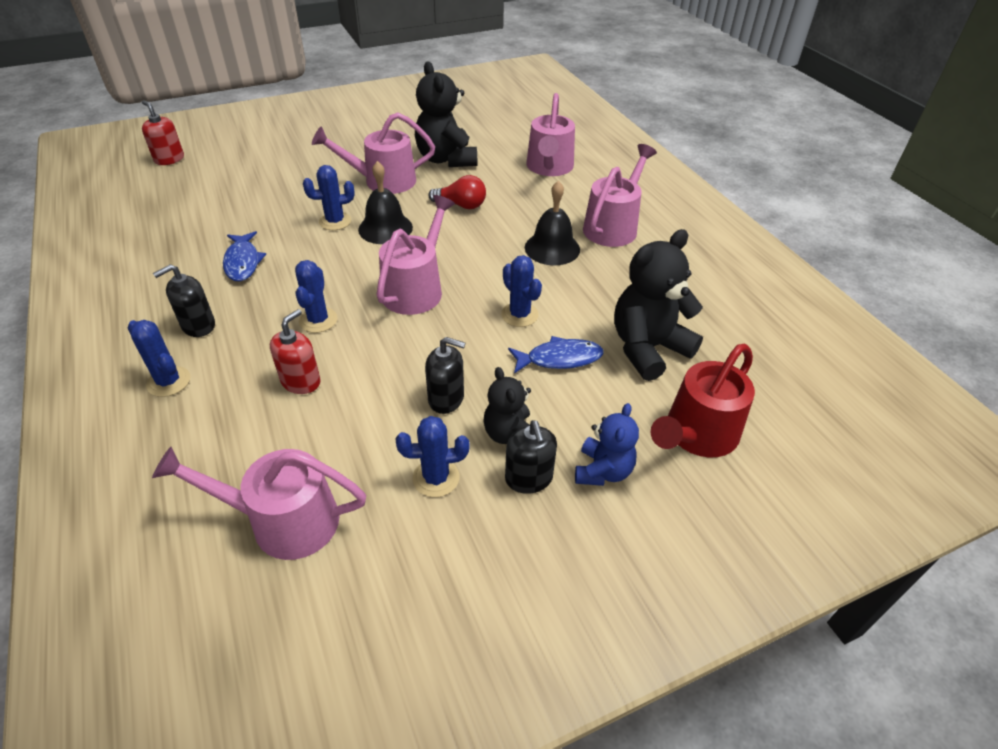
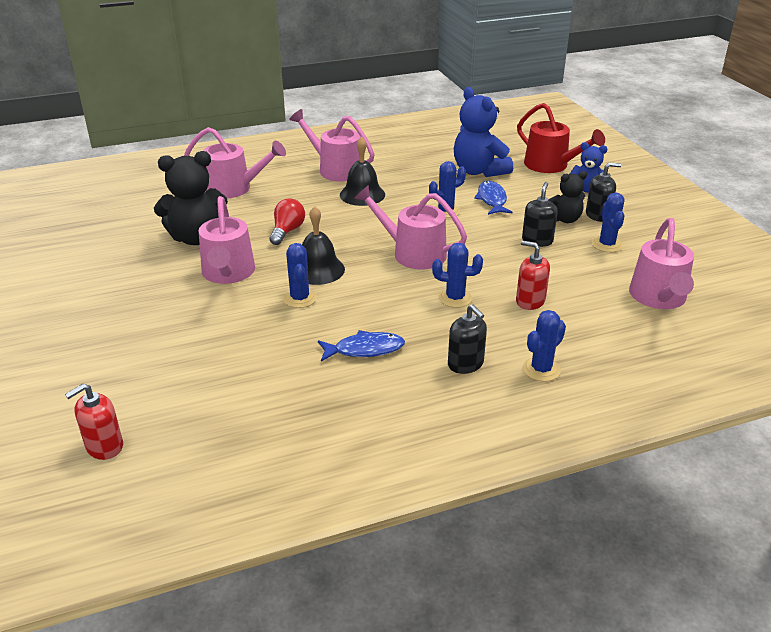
camera: 85 degrees left, 10 degrees down
(648, 348) = (479, 171): black teddy bear -> blue teddy bear

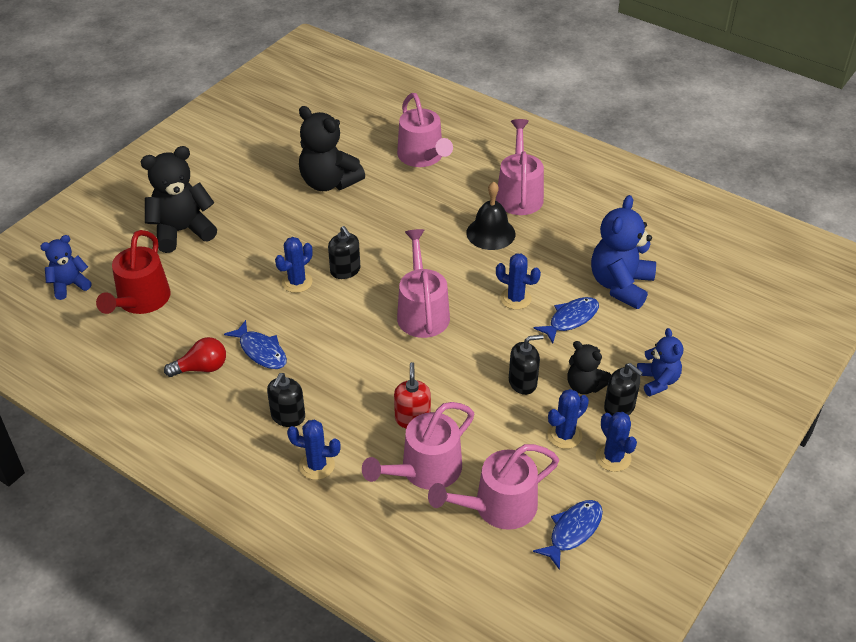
camera: 55 degrees right, 10 degrees up
(104, 446) = (69, 285): red soap dispenser -> blue teddy bear
(136, 338) = (182, 231): none -> black teddy bear
(228, 273) = (296, 227): pink watering can -> pink watering can (425, 470)
(287, 231) = (385, 223): red light bulb -> red light bulb (201, 368)
(318, 269) = (345, 270): black bell -> black soap dispenser
(455, 298) = (375, 369): blue cactus -> blue cactus (613, 457)
(551, 165) = (693, 331): red watering can -> red watering can (141, 301)
(705, 276) = (572, 531): none -> blue fish

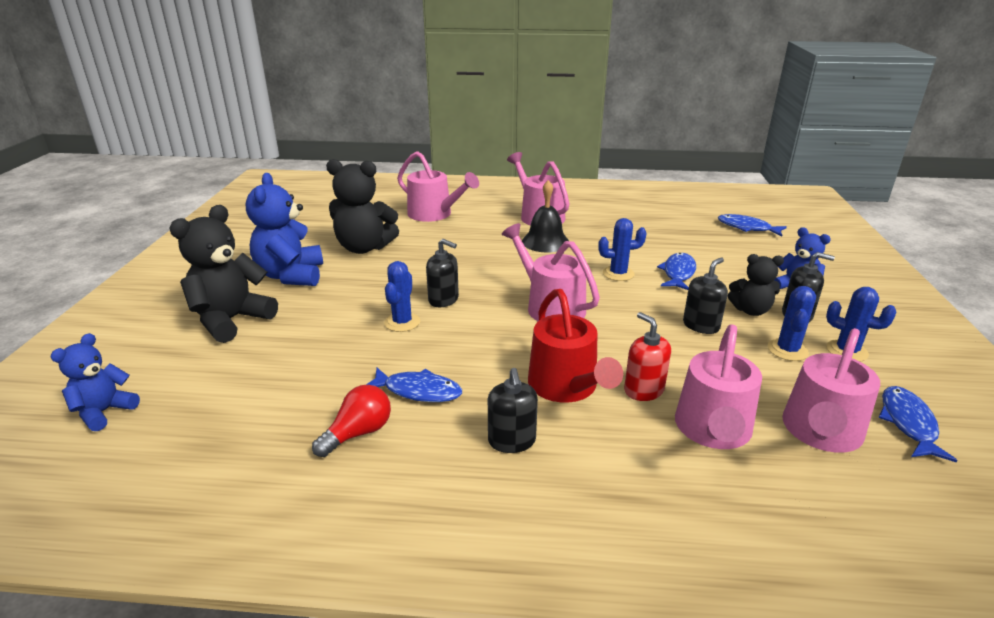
camera: 30 degrees left, 15 degrees down
(141, 301) = (222, 395): red watering can -> red watering can (566, 387)
(317, 465) = (597, 477): blue cactus -> none
(620, 285) = (684, 243): blue teddy bear -> blue teddy bear (291, 276)
(712, 289) = (747, 228): none -> blue fish

